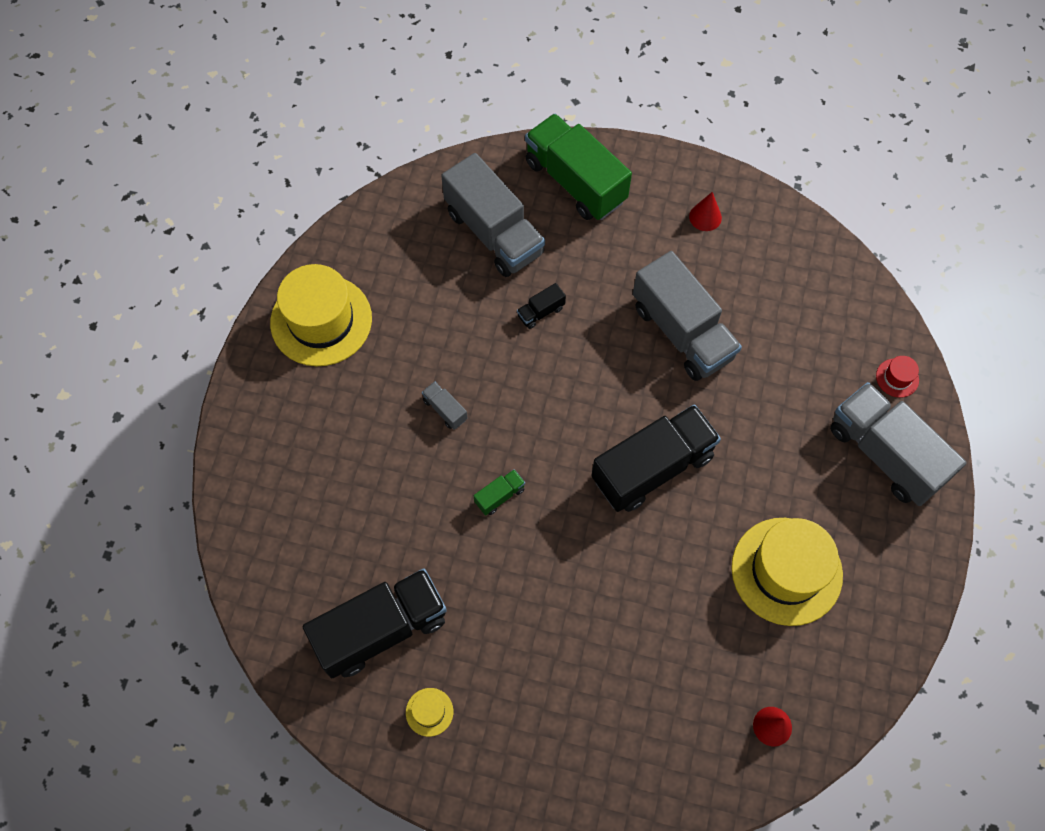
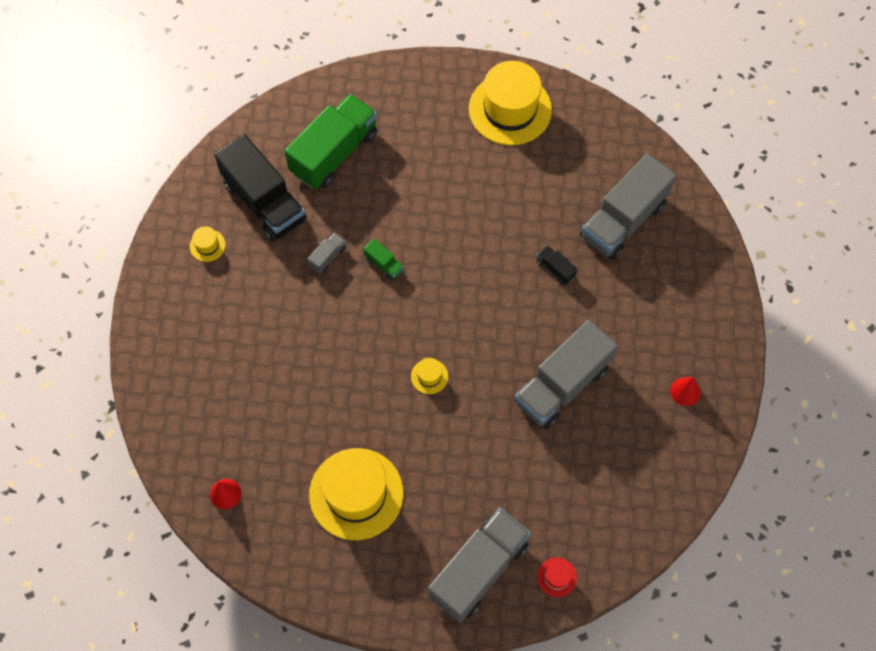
camera: 80 degrees right, 0 degrees up
(445, 410) = (450, 212): grey truck -> grey truck (327, 257)
(575, 182) = (693, 277): green truck -> green truck (334, 153)
(652, 468) = (429, 376): black truck -> yellow hat

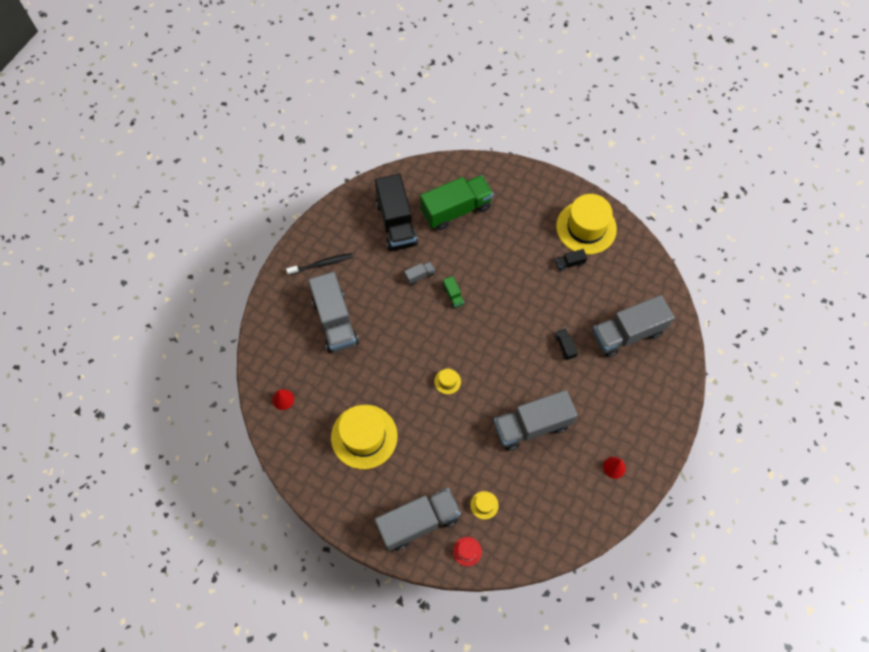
camera: 25 degrees right, 0 degrees up
(190, 296) = (321, 264): none -> black toothbrush
(207, 245) = (347, 236): yellow hat -> yellow hat (484, 505)
(245, 362) = (335, 321): none -> grey truck
(511, 162) = (569, 263): none -> black truck

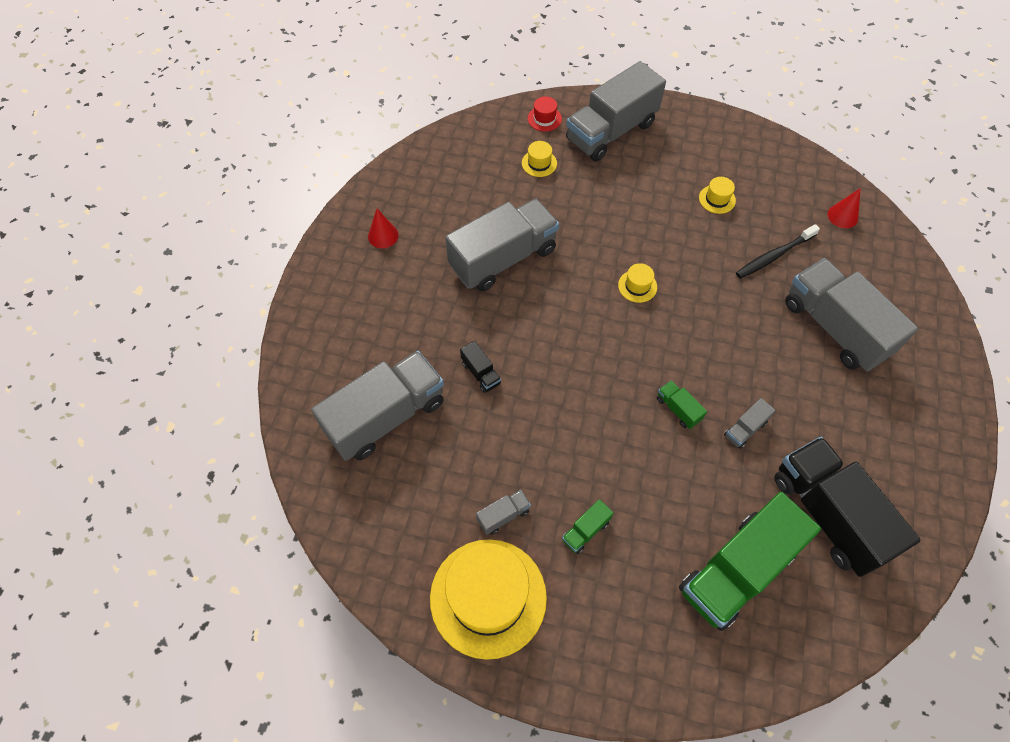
camera: 165 degrees right, 5 degrees down
(321, 264) = (906, 408): black toothbrush -> black toothbrush (774, 256)
(364, 436) = (717, 199): yellow hat -> yellow hat, size x0.41
(527, 245) = (585, 531): none -> green truck
(569, 263) = (503, 515): black truck -> grey truck

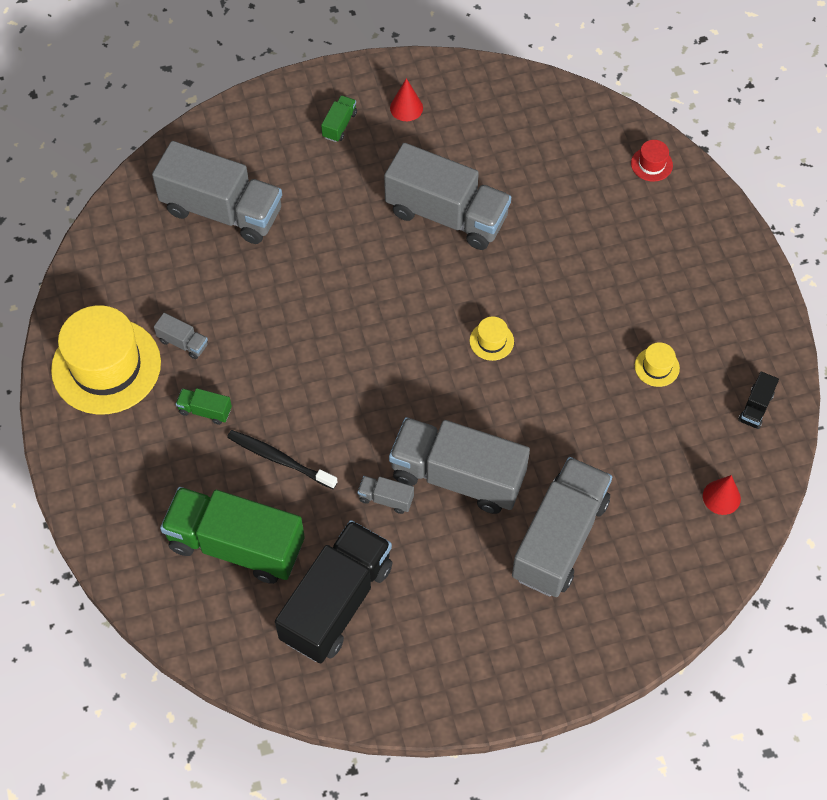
camera: 60 degrees right, 0 degrees up
(481, 373) = (309, 259): black truck -> black truck (756, 407)
(539, 163) = (587, 188): yellow hat -> none
(611, 132) = (679, 231): grey truck -> grey truck (457, 476)
(678, 409) = (372, 433): green truck -> green truck (339, 125)
(774, 256) = (616, 449): black toothbrush -> black toothbrush (279, 459)

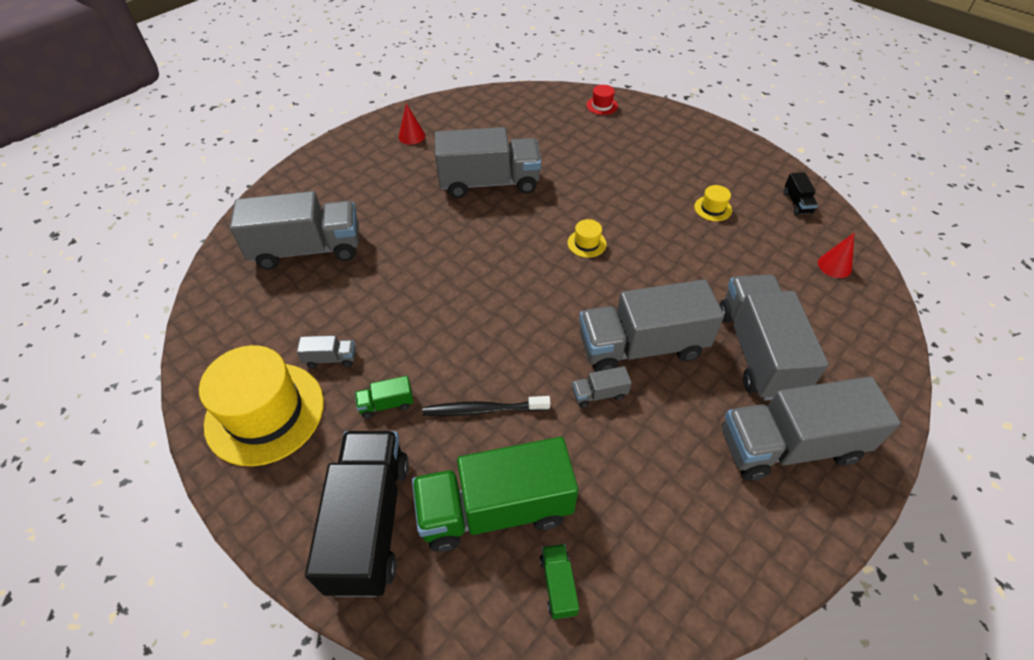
camera: 30 degrees left, 10 degrees down
(336, 602) = (628, 509): black truck -> black truck (369, 523)
(339, 125) = (368, 163): green truck -> green truck (558, 585)
(510, 631) = (789, 446): none -> grey truck

